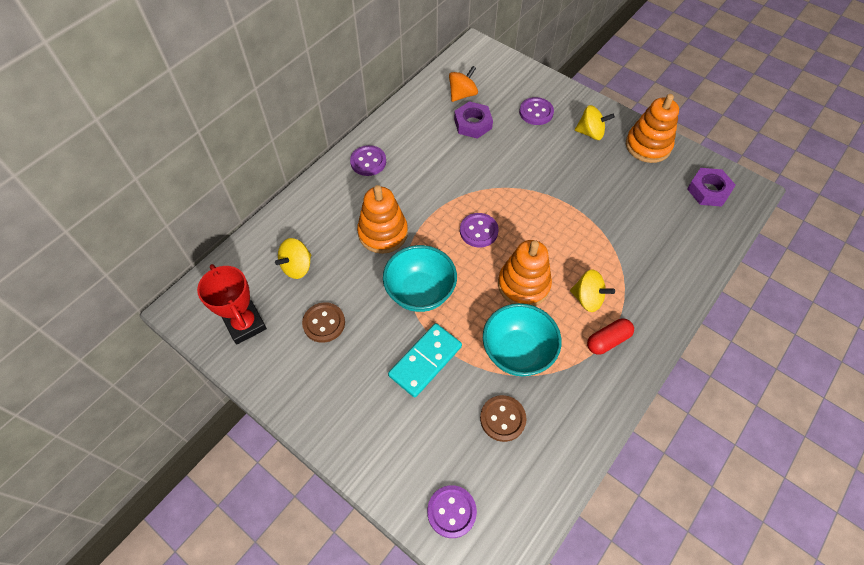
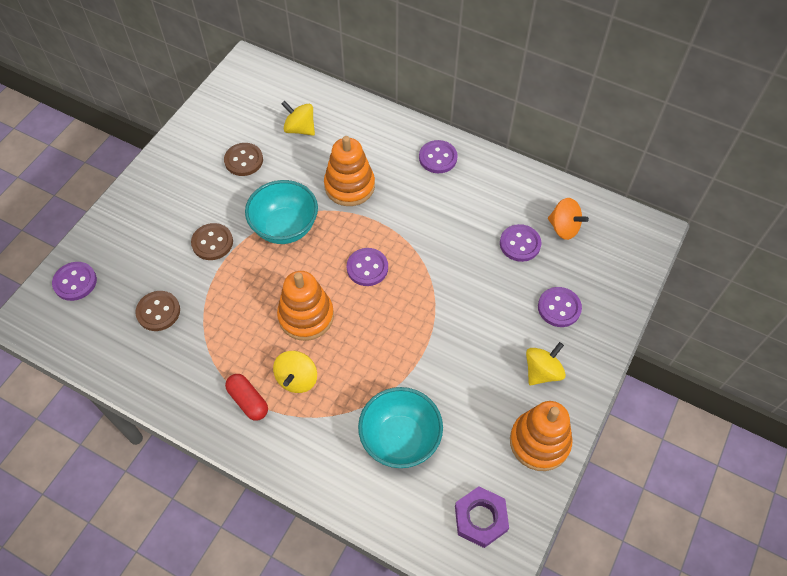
camera: 80 degrees right, 0 degrees up
(245, 324) = (237, 107): red trophy -> none
(425, 361) = (212, 242): turquoise domino -> brown button
(472, 124) = (520, 244): purple nut -> purple button
(517, 352) = (227, 317): turquoise bowl -> turquoise bowl (400, 439)
(590, 133) = (542, 371): yellow spinning top -> yellow spinning top turned 135 degrees counterclockwise

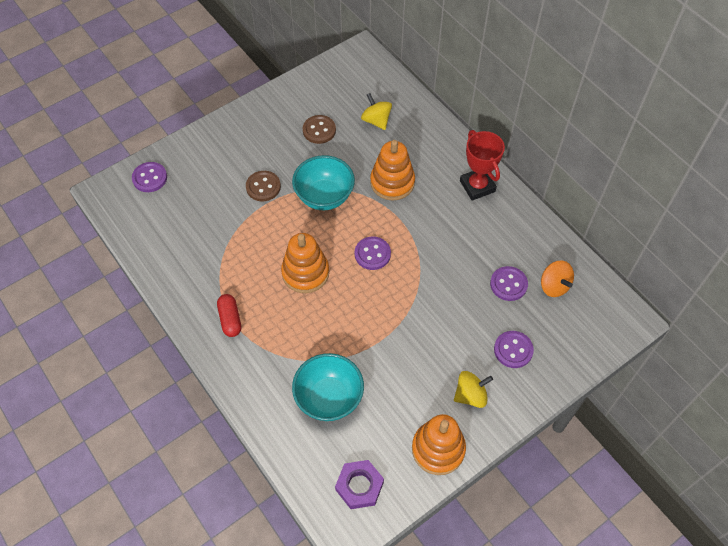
camera: 25 degrees right, 0 degrees up
(158, 312) = (198, 224): brown button -> none
(297, 379) = (274, 318): yellow spinning top -> none
(438, 158) = (477, 186): purple button -> red trophy

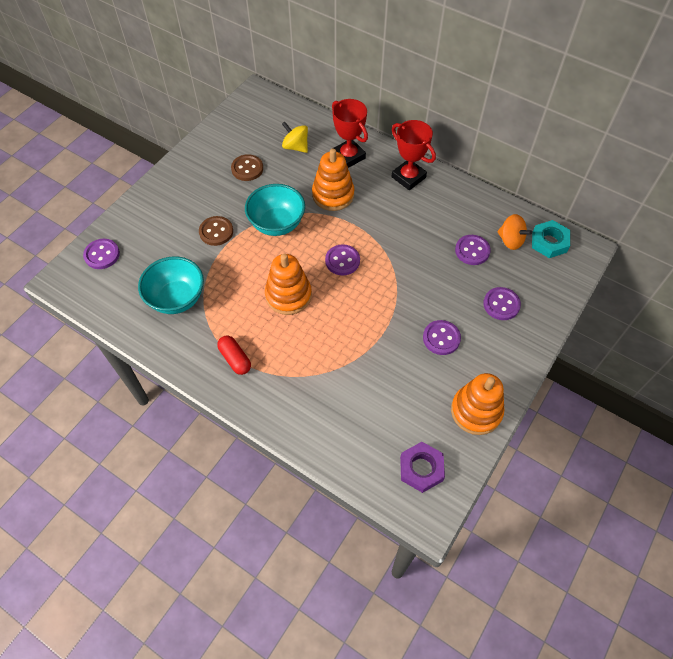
camera: 20 degrees left, 0 degrees up
(329, 398) = (358, 399): turquoise bowl -> turquoise bowl (177, 299)
(425, 146) = (348, 156): none -> red trophy
(436, 364) = (441, 338): none -> purple button
(470, 395) = (483, 355): yellow spinning top -> none
(594, 300) = (549, 242): none -> turquoise nut

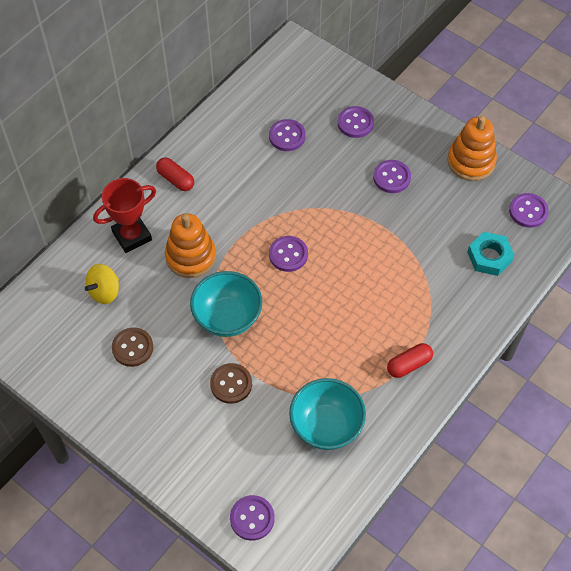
camera: 85 degrees left, 0 degrees up
(288, 295) = (330, 310): orange stacking toy -> none
(408, 177) = (175, 179): red trophy -> red capsule
(421, 469) = (528, 211): purple nut -> purple button
(510, 240) = (277, 102): orange spinning top -> none
(549, 242) = (283, 71): turquoise nut -> turquoise nut (489, 257)

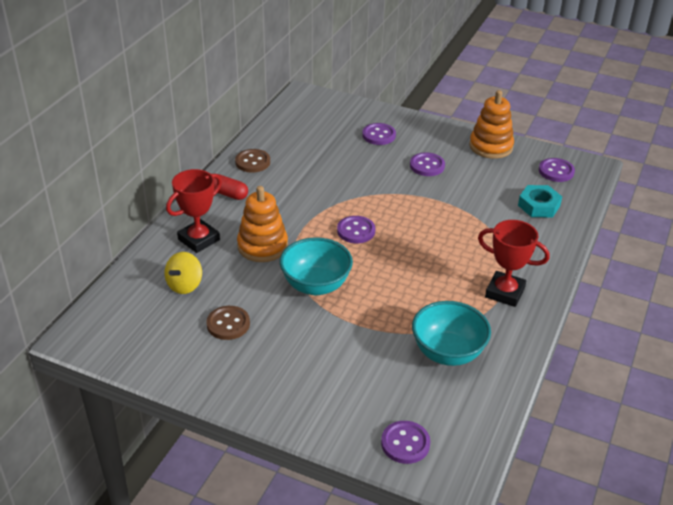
camera: 15 degrees left, 20 degrees down
(231, 384) = (339, 336): brown button -> brown button (252, 162)
(287, 136) = (321, 151): purple button -> none
(409, 364) = (505, 292): red capsule -> red trophy

